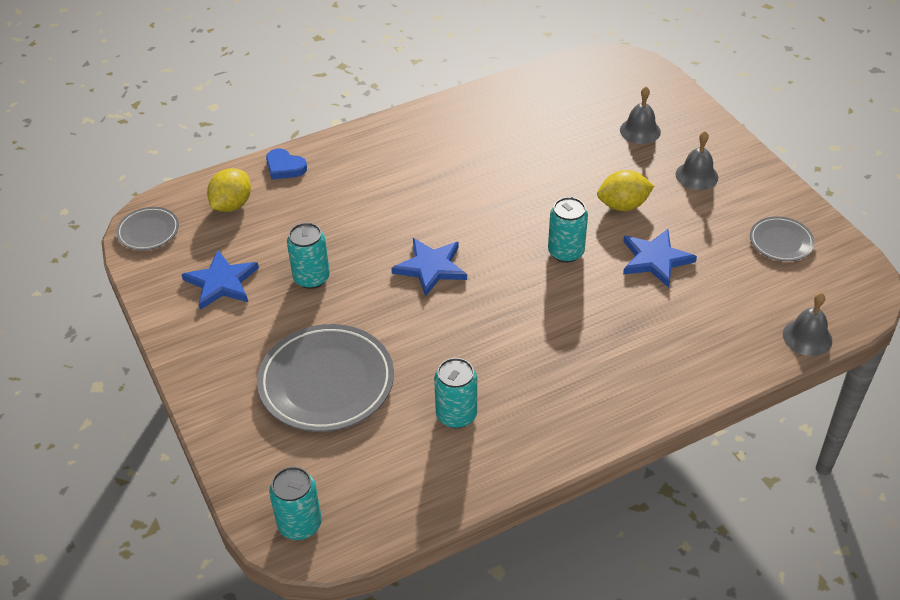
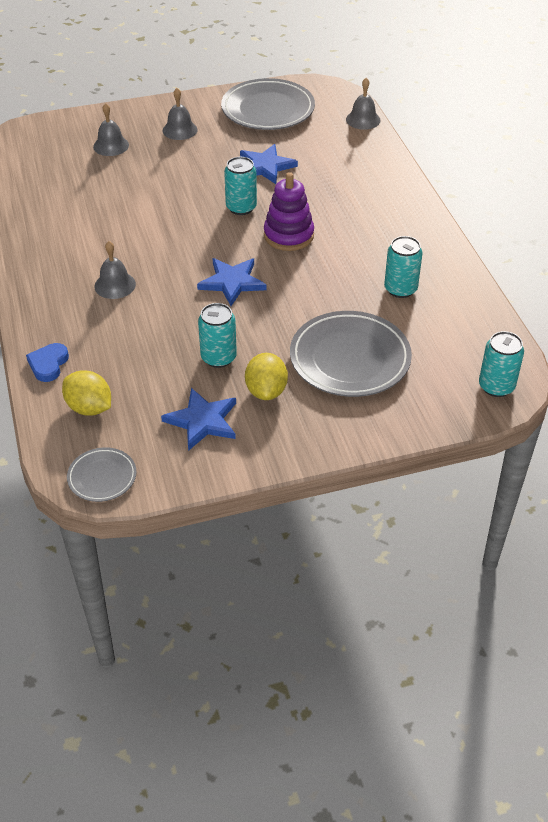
camera: 80 degrees left, 0 degrees up
(285, 167) = (48, 364): blue heart -> blue heart turned 150 degrees clockwise
(405, 184) = (115, 285): none -> grey bell
(527, 300) = (288, 235): none -> purple stacking toy
(623, 205) = (198, 170): yellow lemon -> yellow lemon (266, 391)
(781, 242) = (268, 109): grey plate -> grey plate, size x1.94

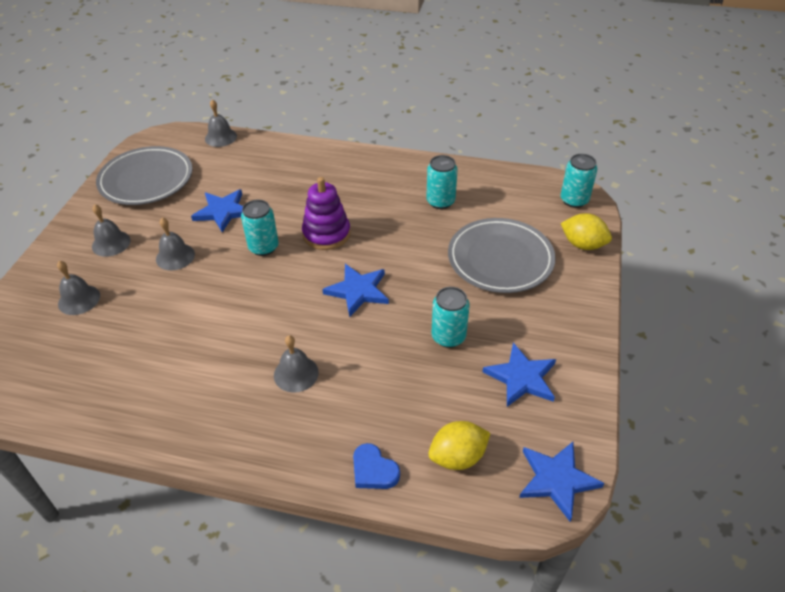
camera: 60 degrees left, 0 degrees up
(102, 477) = (557, 480): grey plate -> blue star
(191, 167) = (175, 256): none -> grey bell
(266, 391) = (508, 322): yellow lemon -> yellow lemon (583, 245)

